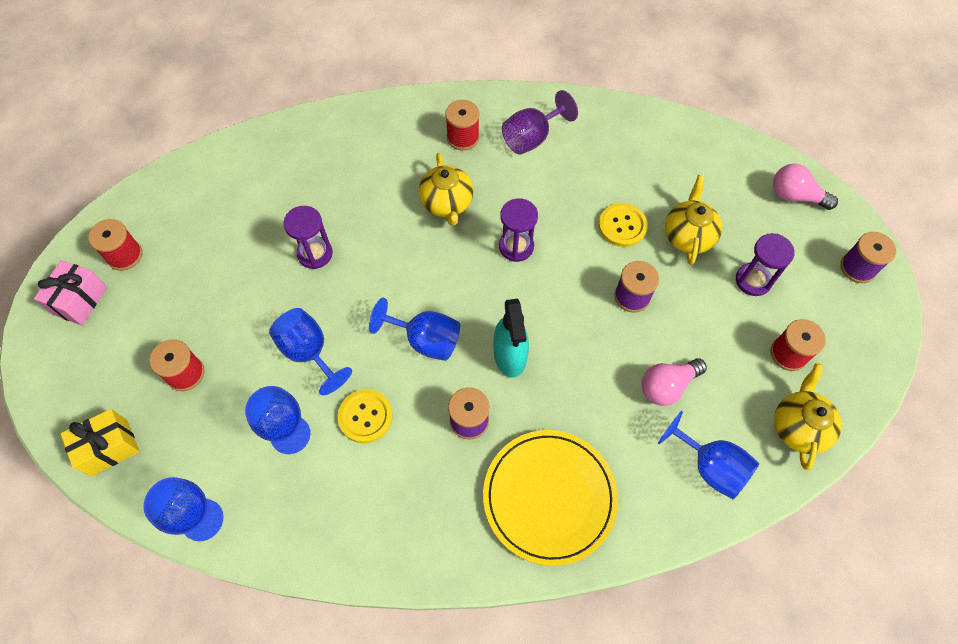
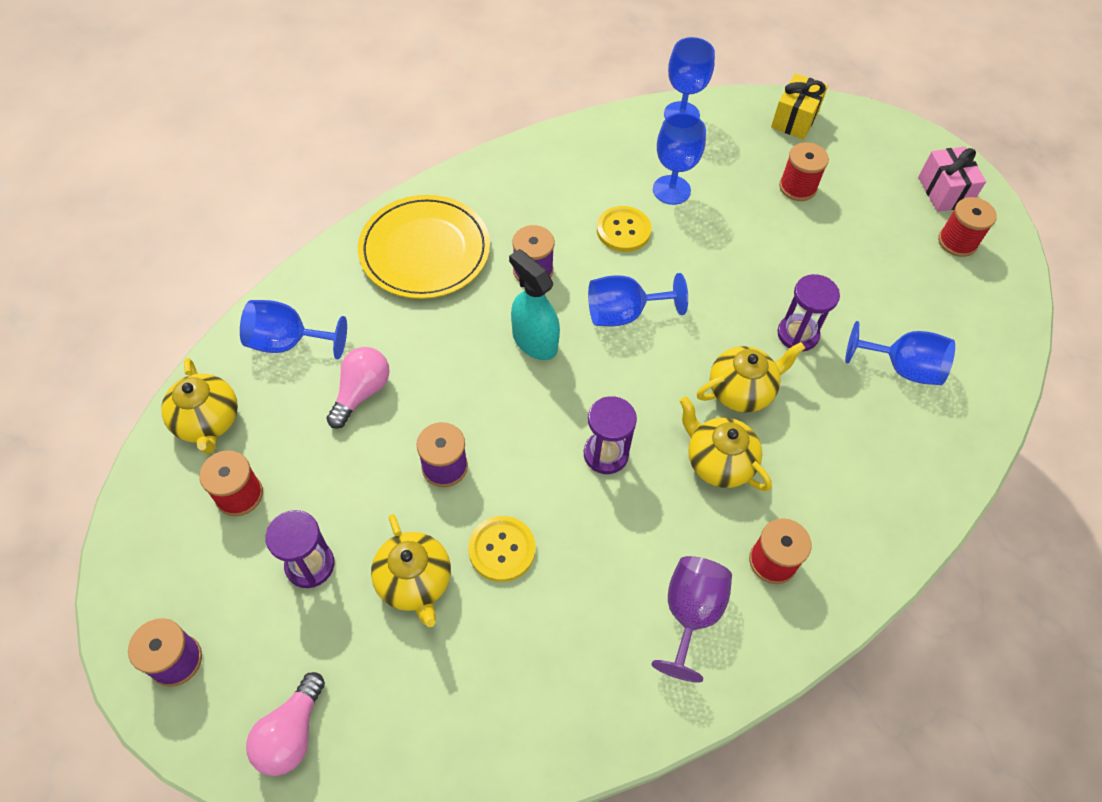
camera: 145 degrees right, 5 degrees down
(309, 352) = (716, 251): blue goblet -> blue goblet (902, 368)
(391, 238) = (741, 391): none -> yellow teapot
(795, 196) = (291, 733): pink light bulb -> pink light bulb turned 120 degrees clockwise

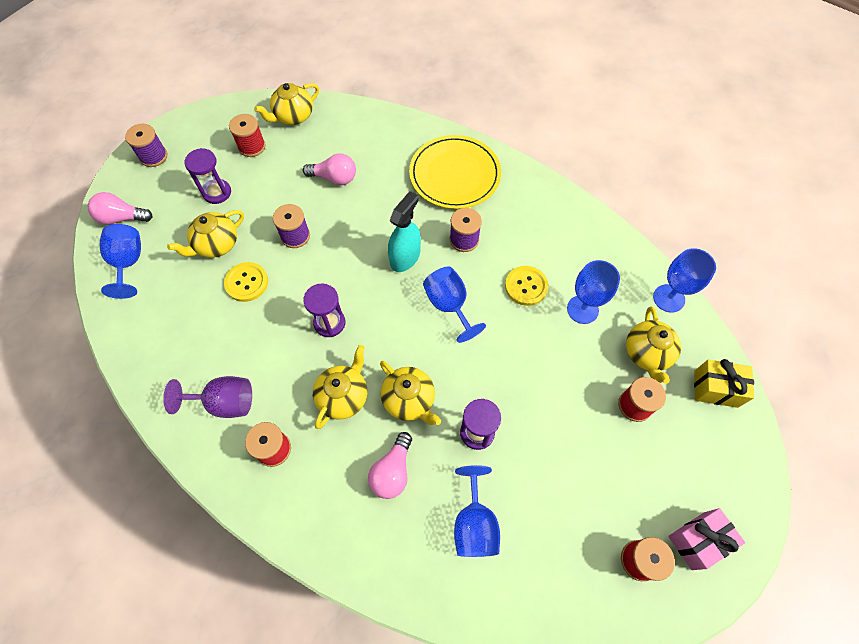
camera: 75 degrees right, 5 degrees up
(288, 342) = (358, 131): blue goblet -> blue goblet (128, 263)
(742, 156) = (646, 354): none -> yellow teapot
(828, 432) = (392, 471): none -> pink light bulb

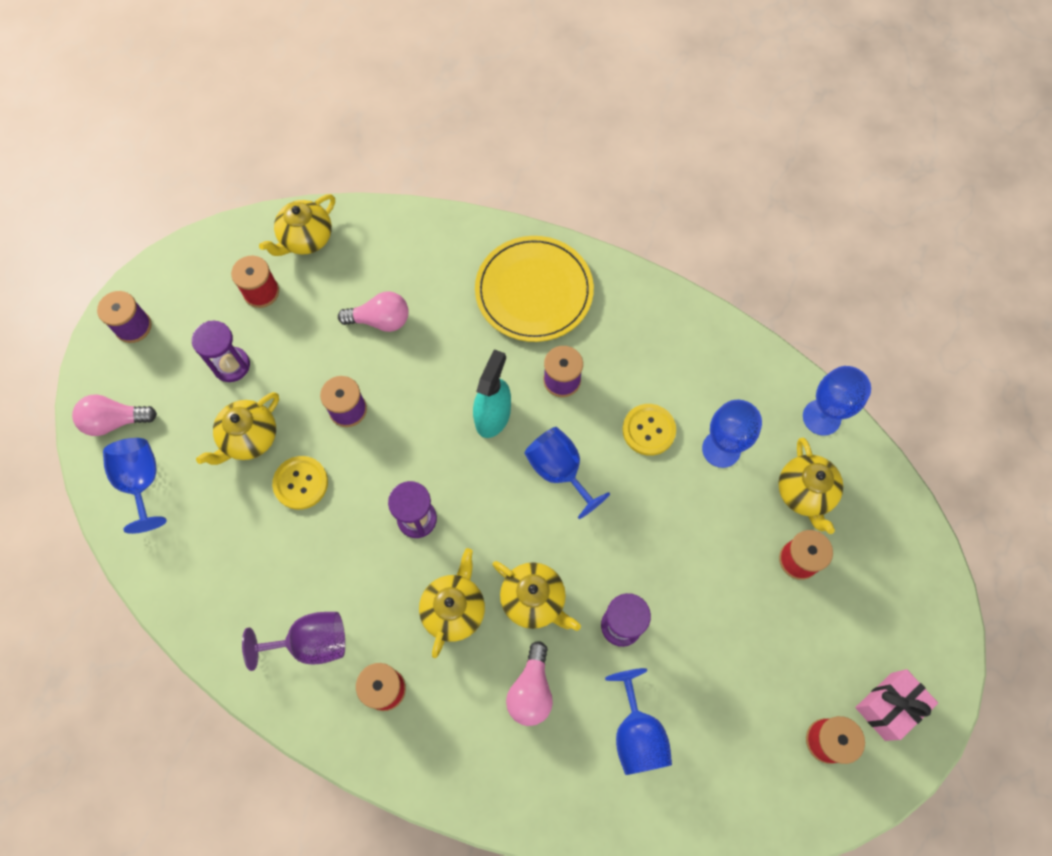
camera: 10 degrees left, 5 degrees up
(715, 389) = (888, 523): yellow gift -> none

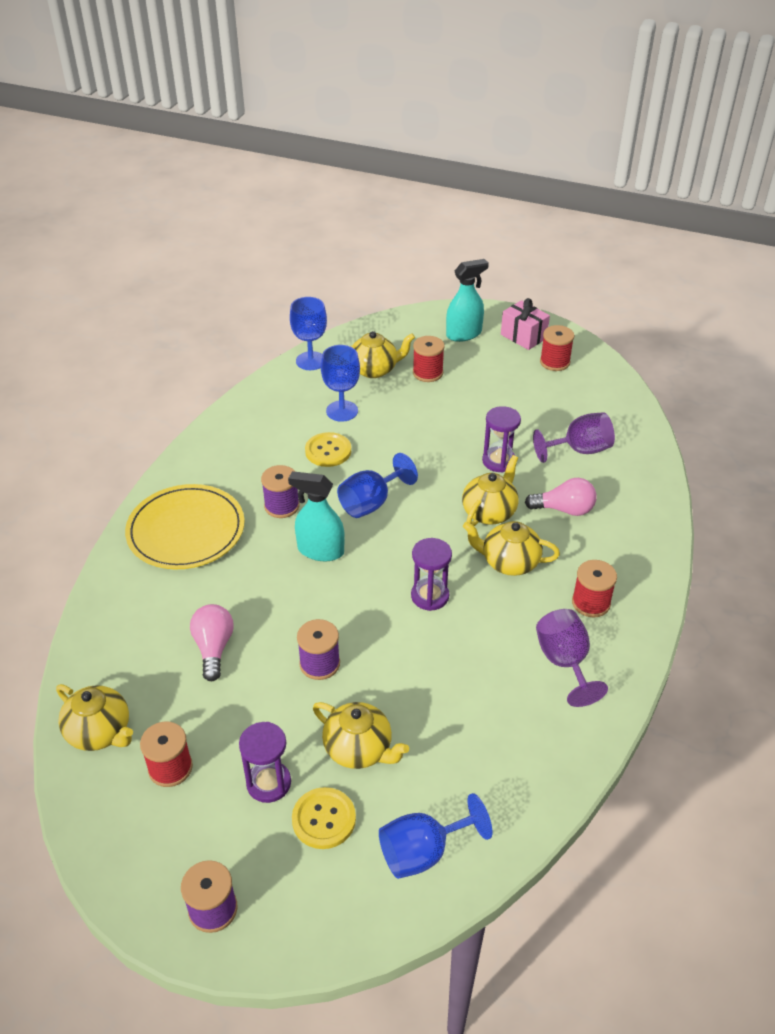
camera: 95 degrees left, 25 degrees down
(115, 421) = (347, 901): pink light bulb -> none
(301, 483) = (405, 694): yellow button -> yellow button (324, 819)
(637, 734) = (579, 450): blue goblet -> purple goblet
(890, 620) = (464, 334): none -> turquoise spray bottle

